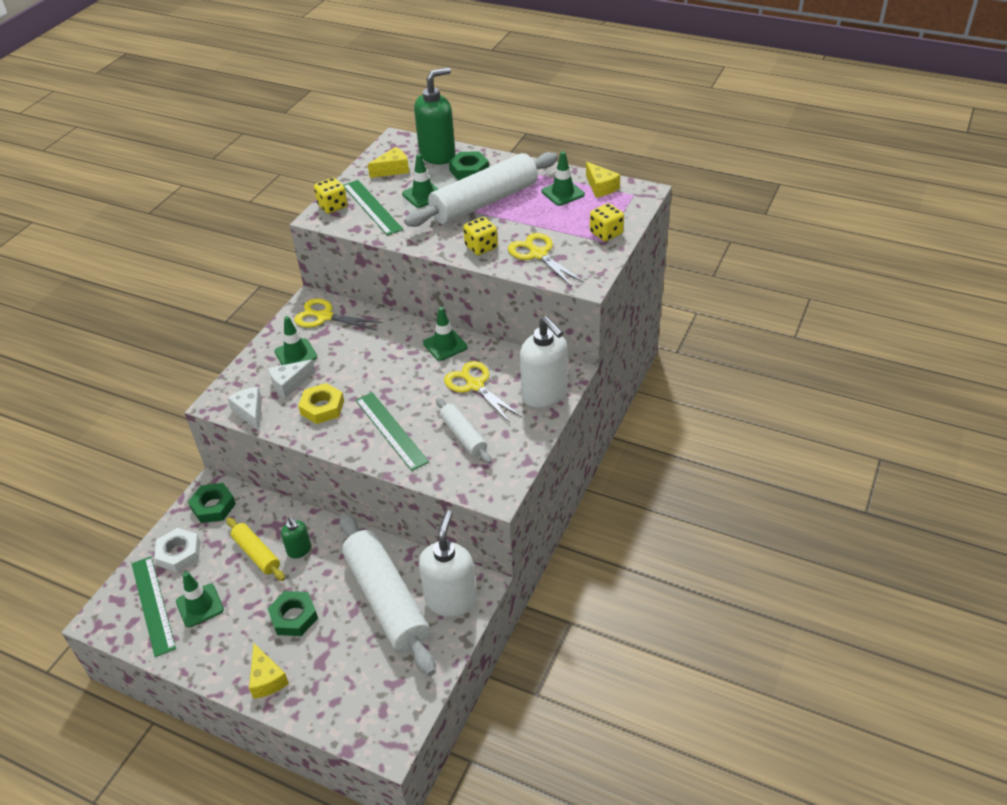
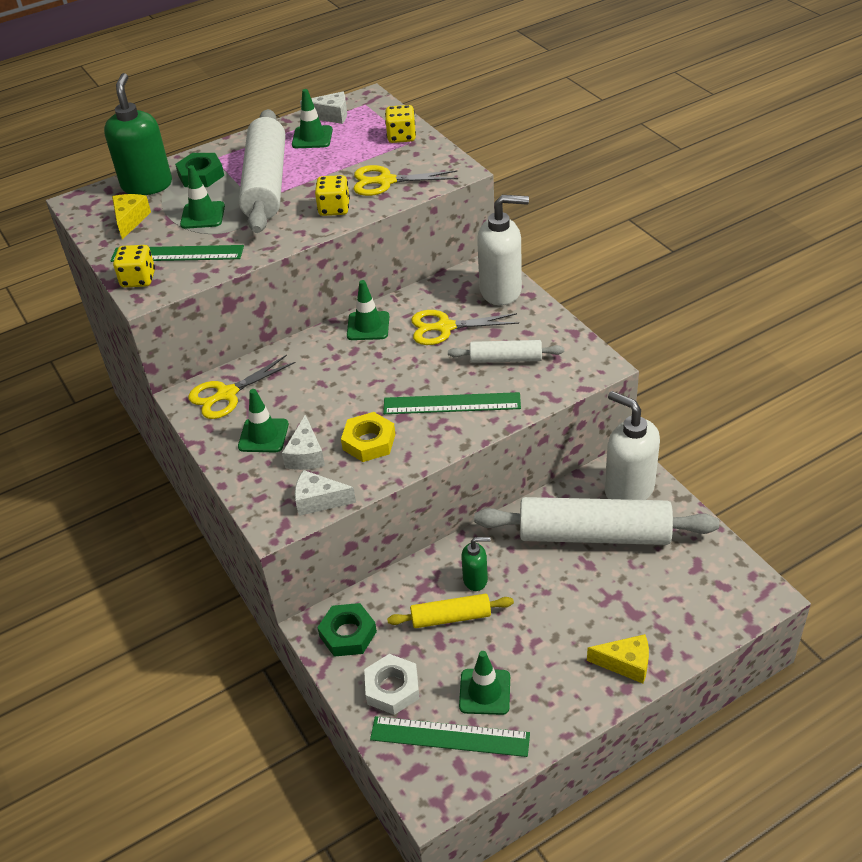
camera: 55 degrees left, 0 degrees up
(294, 617) = (561, 614): green nut -> none
(601, 187) = (331, 116): yellow cheese -> white cheese

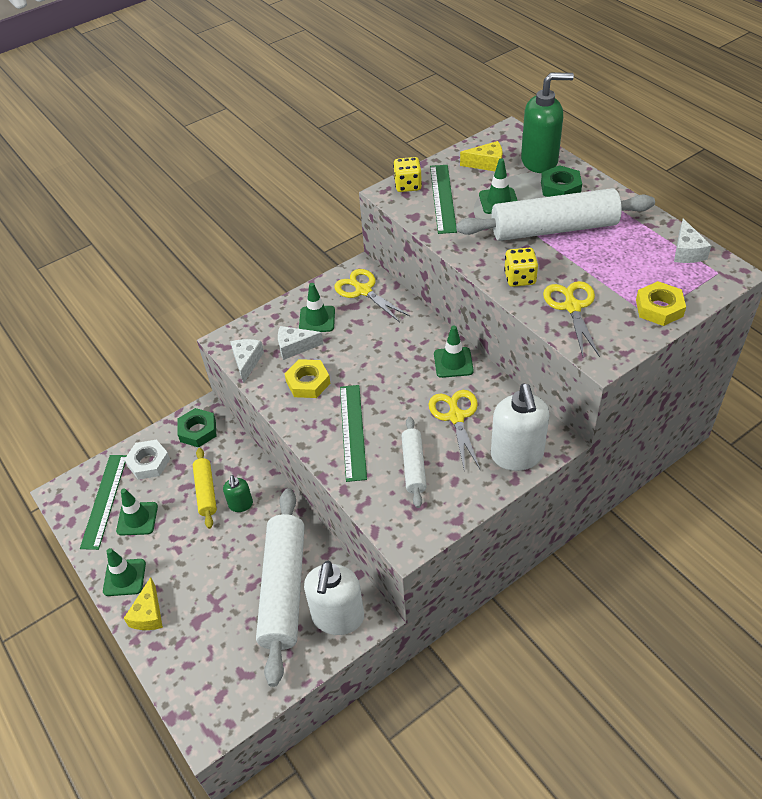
camera: 85 degrees right, 5 degrees up
(312, 137) = (641, 245): green traffic cone -> green traffic cone (124, 577)
(401, 137) = (659, 308): yellow dice -> yellow nut
(628, 489) = (338, 617): white soap dispenser -> white soap dispenser turned 150 degrees clockwise

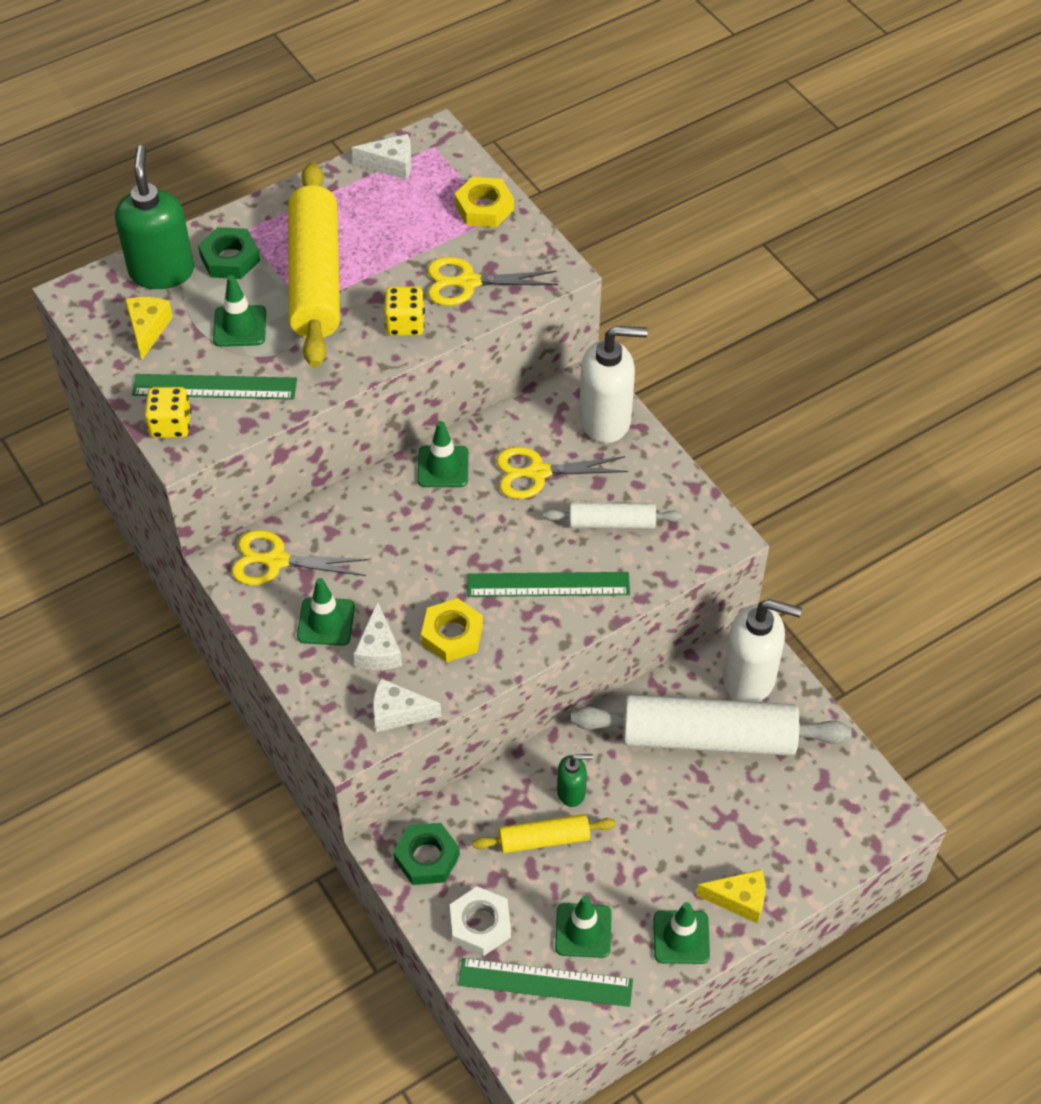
camera: 90 degrees left, 5 degrees up
(363, 290) = (276, 561): yellow scissors -> yellow scissors turned 45 degrees clockwise
(554, 228) = (315, 278): white rolling pin -> yellow rolling pin

